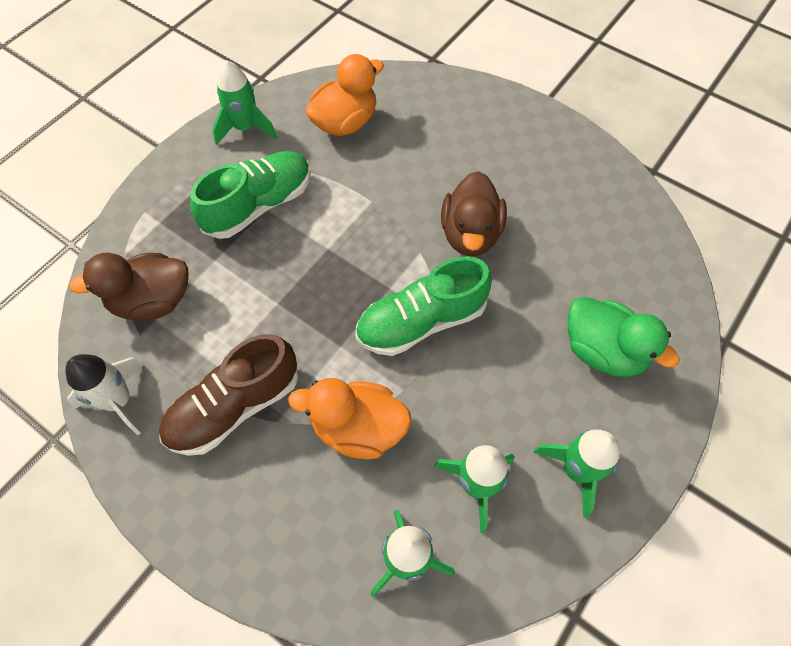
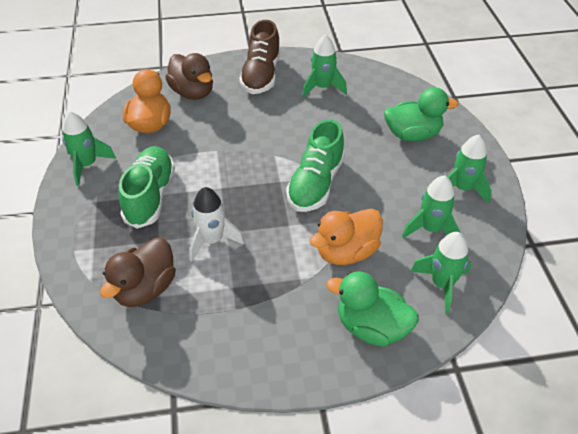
camera: 45 degrees left, 15 degrees down
(118, 401) = (193, 352): white rocket -> white rocket (212, 240)
(234, 407) = (268, 297): brown shoe -> brown shoe (261, 75)
(283, 533) = (371, 327): none -> green duck
(470, 234) = (290, 130): brown duck -> brown duck (192, 93)
(569, 206) = (322, 88): none -> green rocket

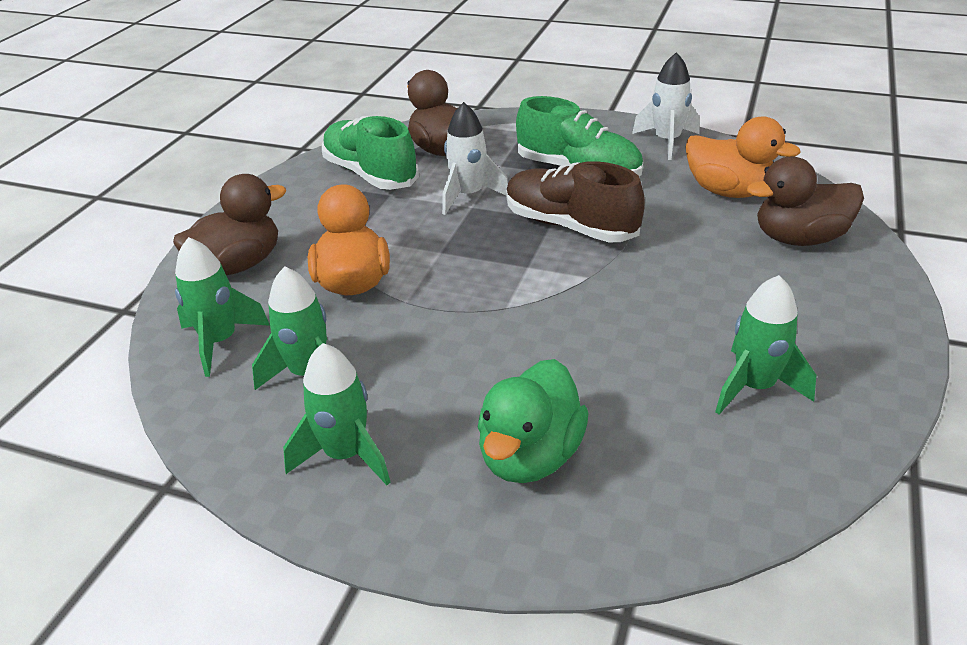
camera: 120 degrees right, 10 degrees down
(87, 165) = (666, 142): green rocket -> white rocket
(261, 75) = (829, 321): brown shoe -> brown shoe (570, 226)
(315, 184) = (496, 296): green shoe -> green shoe (370, 174)
(371, 327) = (238, 265): green duck -> brown duck

